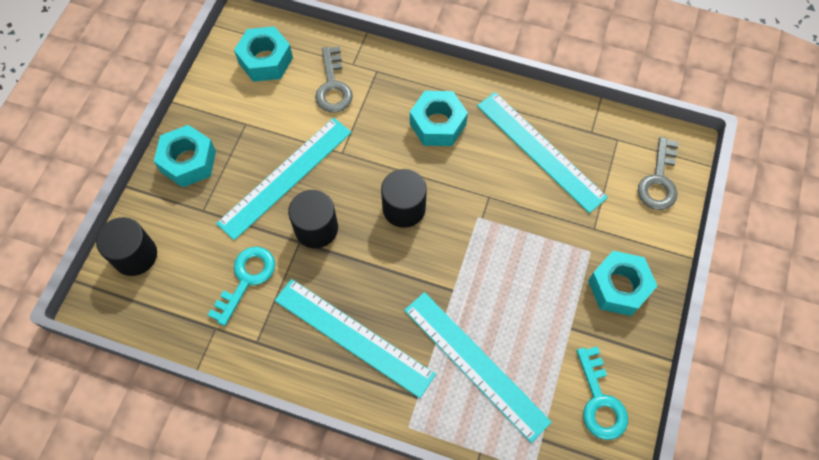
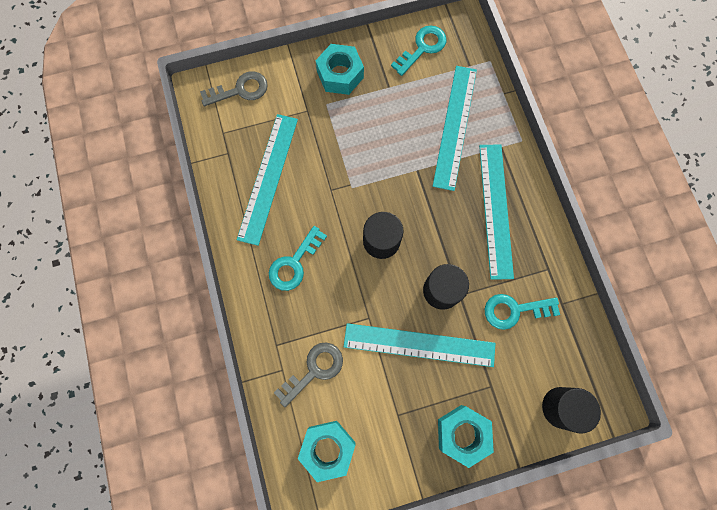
camera: 125 degrees left, 10 degrees up
(438, 124) = (294, 263): turquoise nut -> turquoise key

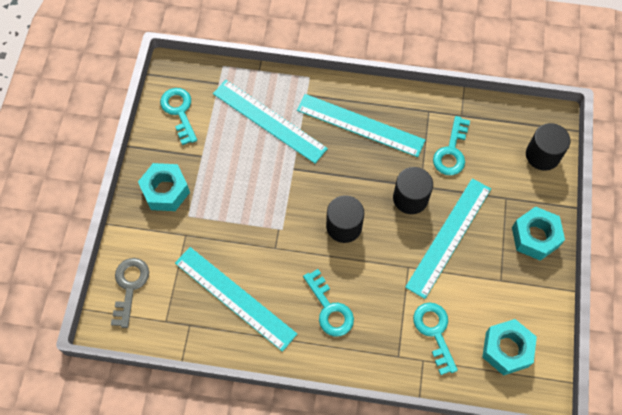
camera: 65 degrees left, 10 degrees down
(314, 370) = (434, 332): grey key -> turquoise key

